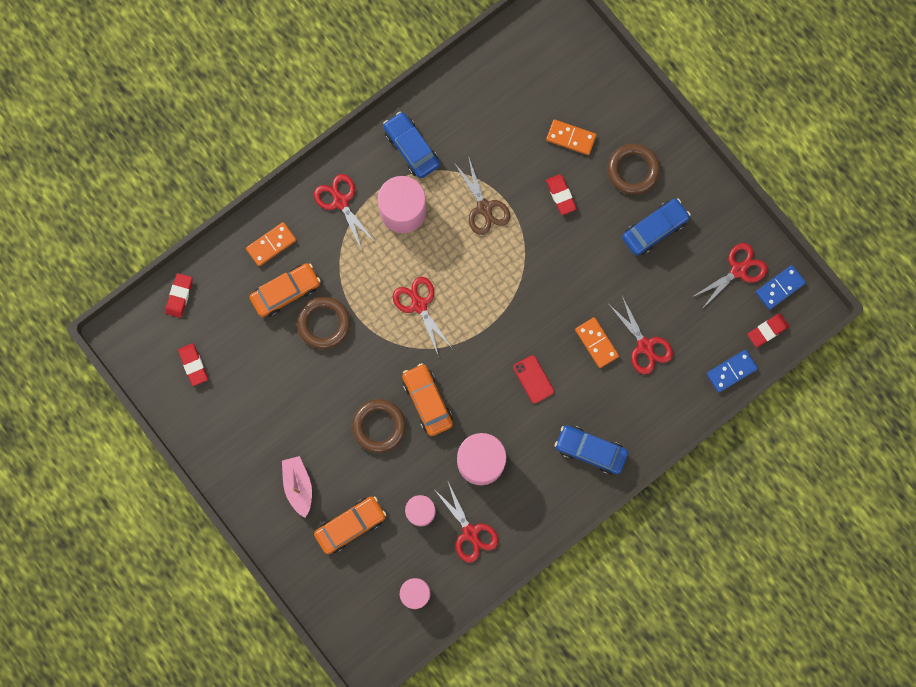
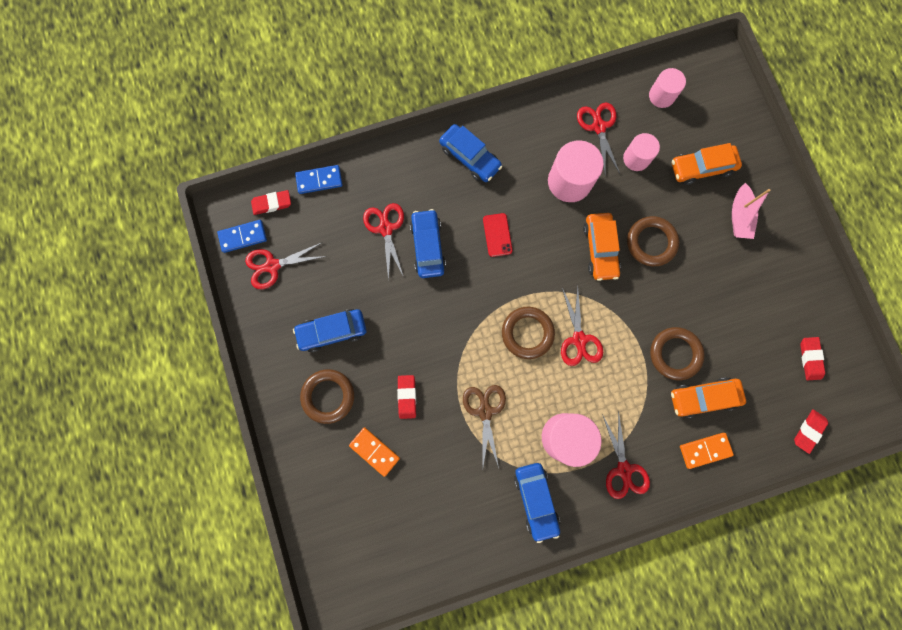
camera: 160 degrees left, 0 degrees up
(470, 293) = (527, 333): none -> brown ring
(596, 343) = (428, 246): orange domino -> blue car

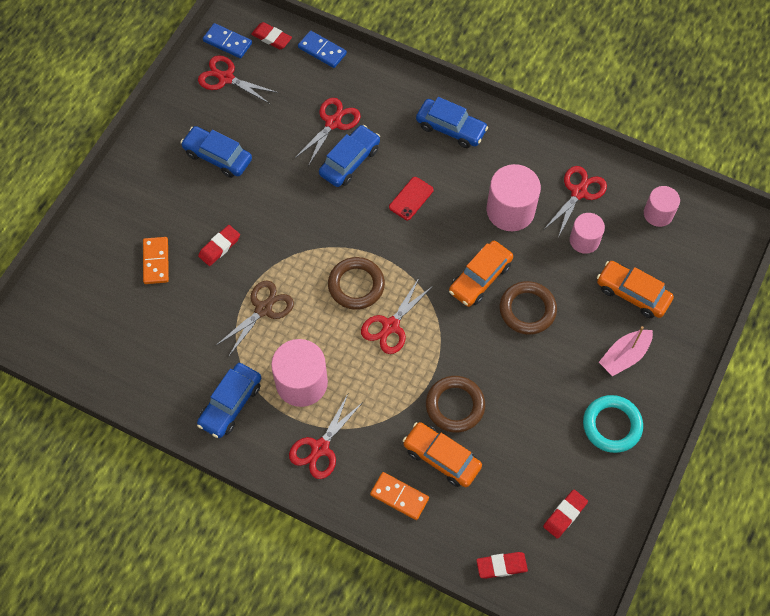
camera: 45 degrees right, 15 degrees down
(328, 396) = (166, 196): brown ring -> none
(470, 157) = (451, 128): blue car -> blue car turned 60 degrees counterclockwise
(778, 271) = (612, 425): none -> turquoise ring

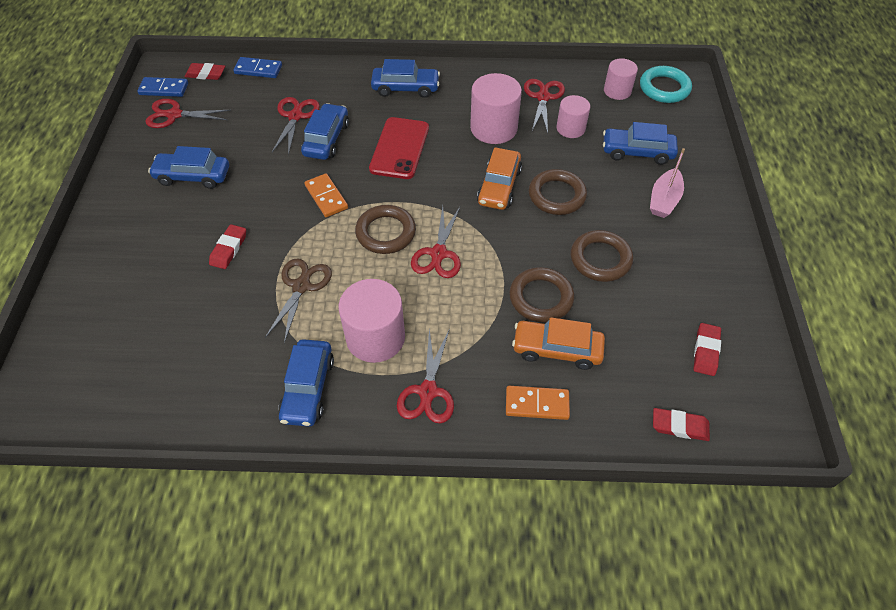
camera: 25 degrees left, 10 degrees down
(156, 261) = (164, 285): orange domino -> orange domino (326, 197)
(411, 198) = (399, 148): red phone -> red phone, size x1.75
(501, 566) = (679, 426): red eraser -> red eraser turned 45 degrees clockwise
(528, 391) = (600, 259): none -> brown ring
(612, 425) = (693, 258): turquoise ring -> turquoise ring (664, 88)
(632, 293) = (637, 152): orange car -> blue car

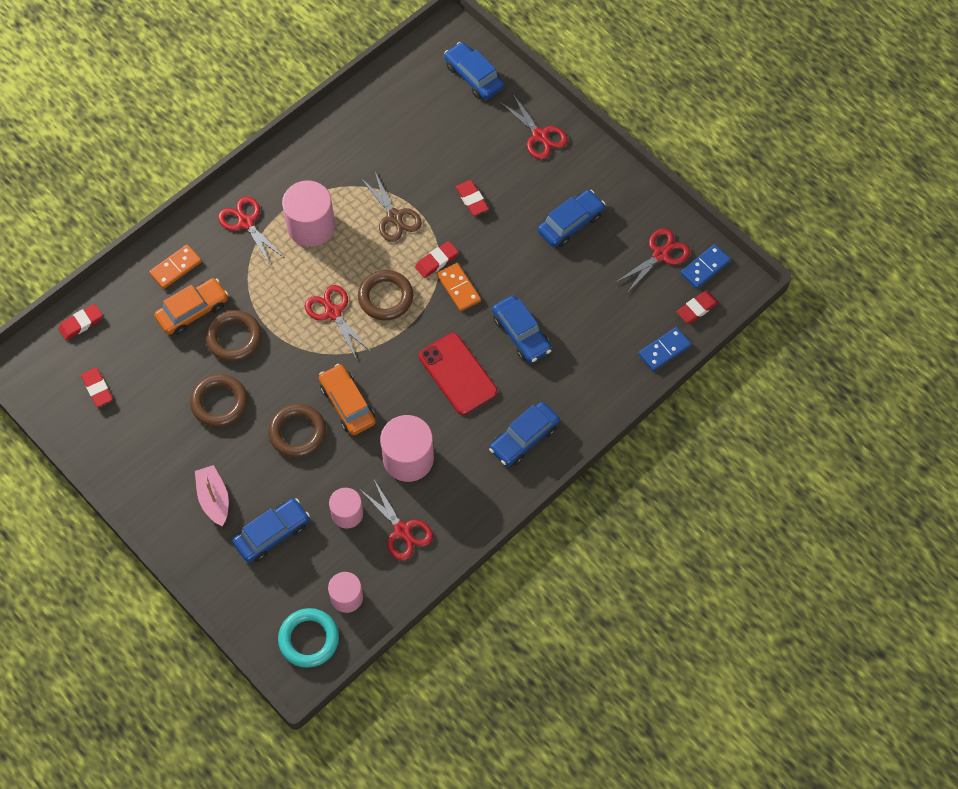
camera: 135 degrees right, 10 degrees up
(295, 116) = (571, 333): red scissors -> red scissors (539, 135)
(308, 388) = (316, 168): blue car -> blue car (473, 76)
(316, 227) = (436, 261): none -> red eraser
(326, 197) = (459, 288): orange domino -> orange domino turned 45 degrees clockwise

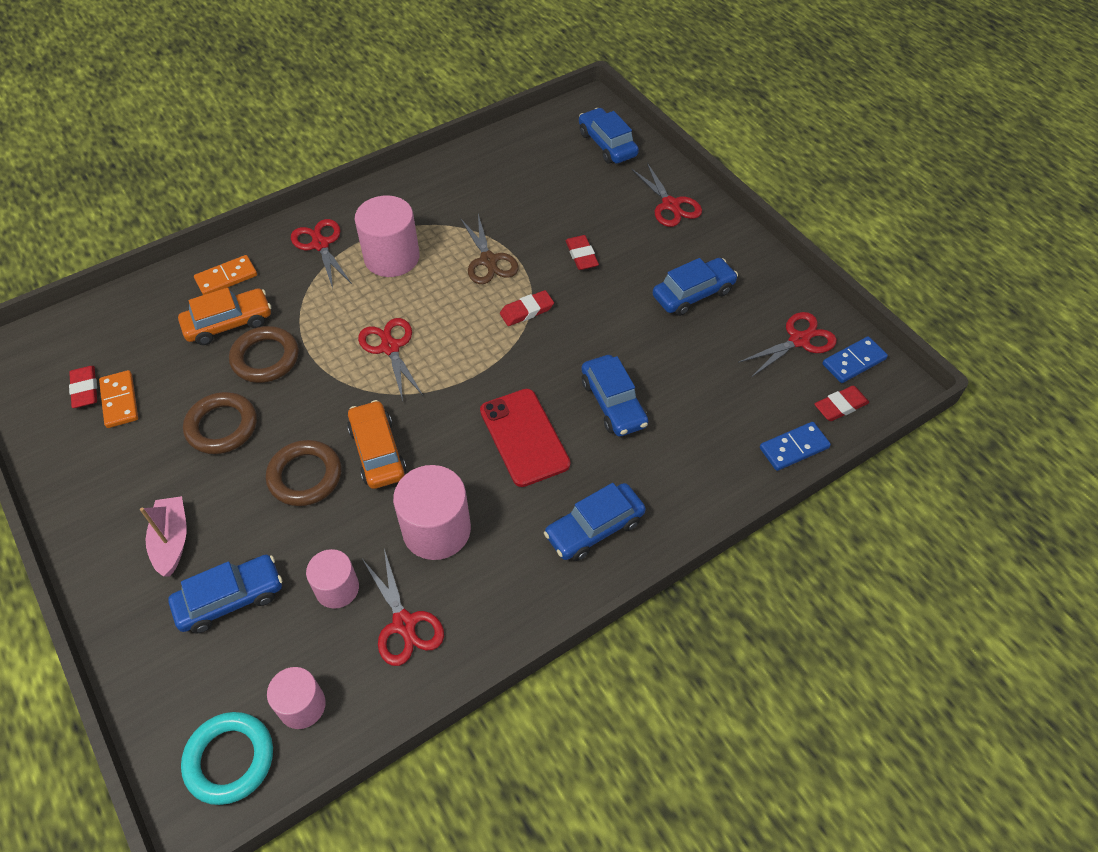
camera: 10 degrees right, 10 degrees down
(81, 323) = (97, 318): red eraser -> none
(385, 297) = (457, 340): brown ring -> none
(459, 288) = (547, 342): orange domino -> orange domino (120, 401)

